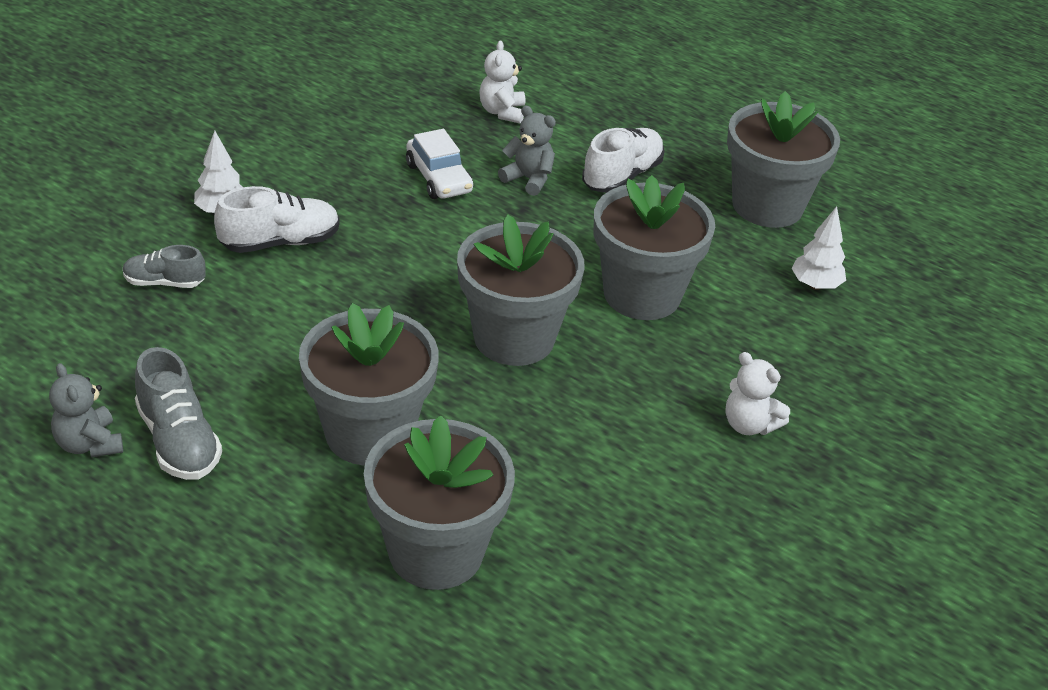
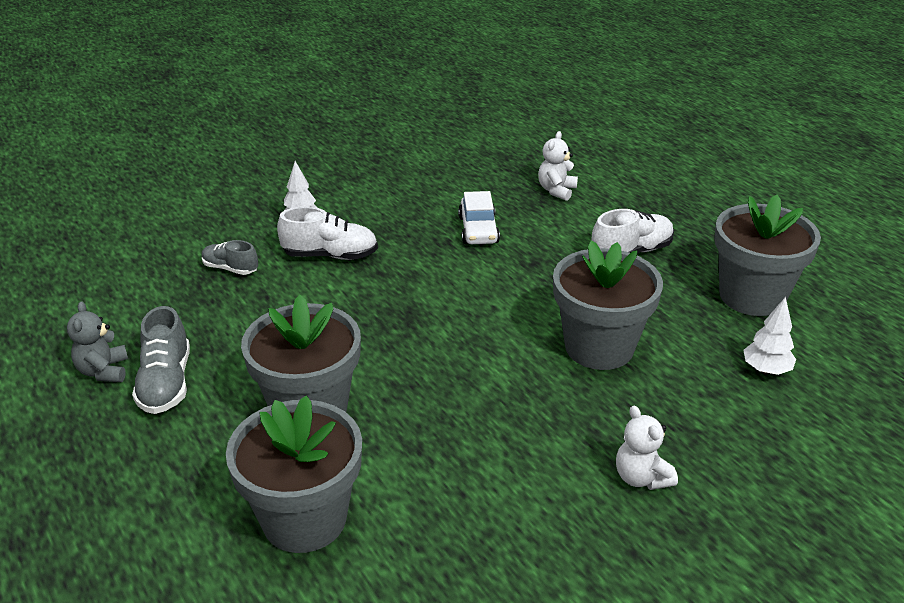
camera: 25 degrees right, 5 degrees down
(514, 338) = (469, 360): grey flower pot -> none
(528, 179) = (550, 242): grey teddy bear -> none

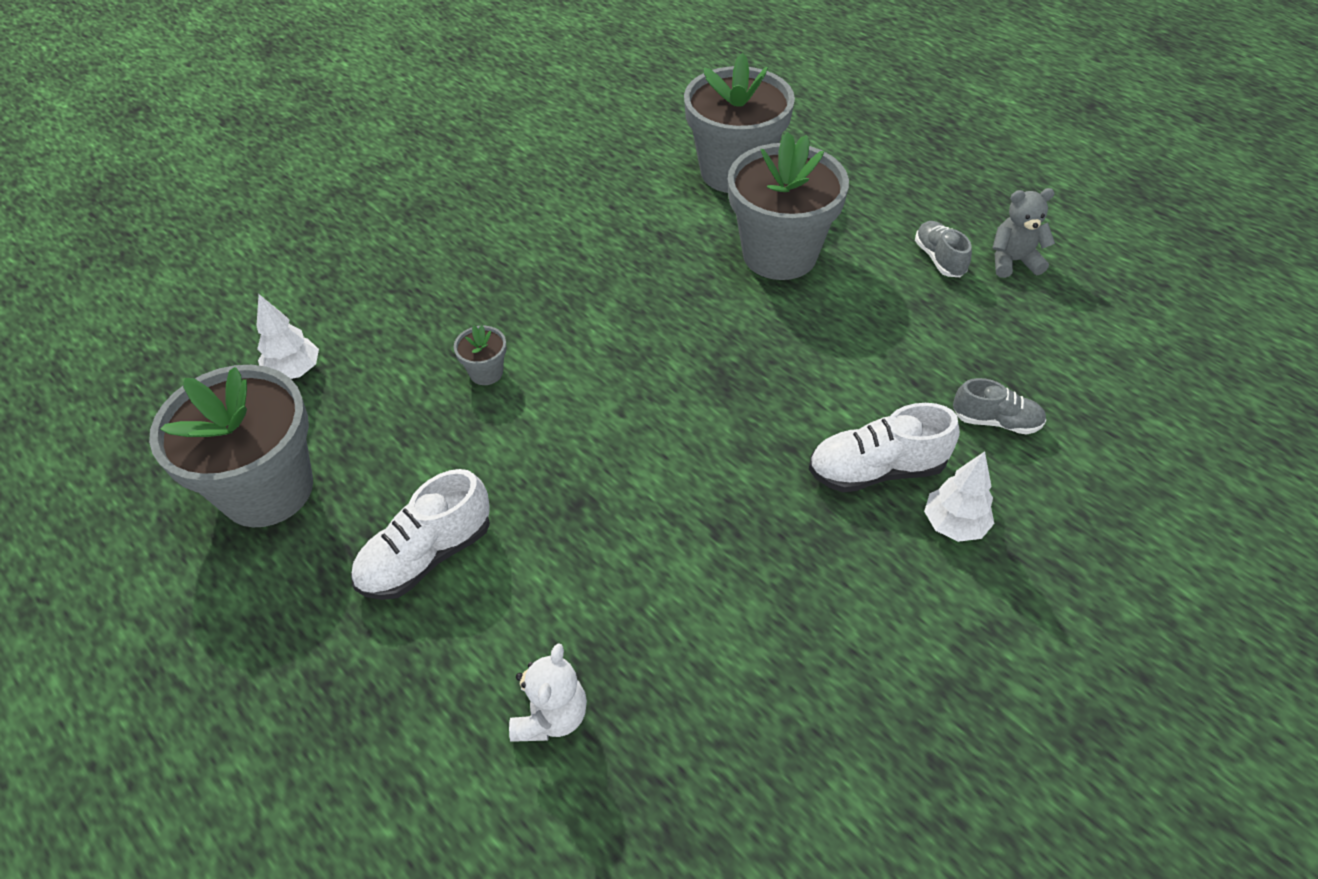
camera: 170 degrees right, 15 degrees up
(103, 371) = (1013, 261): grey teddy bear -> grey teddy bear turned 75 degrees counterclockwise
(166, 383) = (939, 259): grey shoe -> grey shoe, size x0.65
(478, 230) = (674, 568): white car -> none
(599, 347) = (486, 372): grey flower pot -> grey flower pot, size x0.41
(641, 477) = (455, 240): white teddy bear -> none

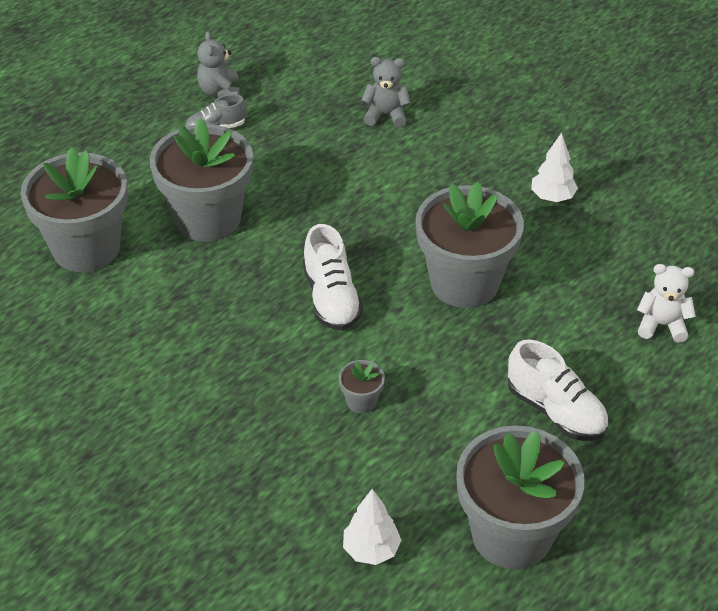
camera: 95 degrees left, 5 degrees down
(659, 482) = (464, 283): none -> grey flower pot
(876, 470) = (437, 172): white shoe -> white shoe (331, 298)
(954, 524) = (477, 140): white tree -> white tree (552, 197)
(995, 421) = (386, 115): grey shoe -> grey teddy bear

